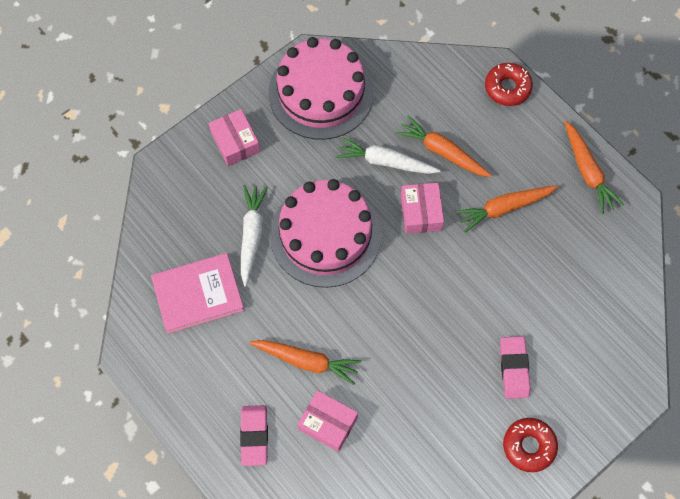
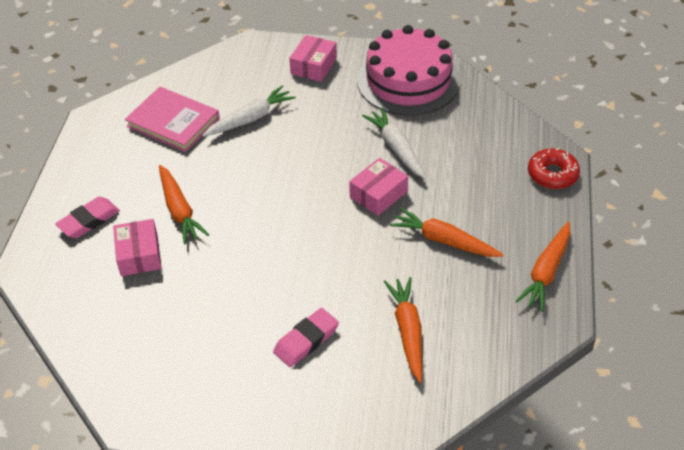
camera: 50 degrees right, 20 degrees down
(325, 235) = (295, 155): pink cake -> none
(442, 152) = (446, 173): orange carrot -> orange carrot (408, 331)
(529, 446) = (244, 397): red donut -> none

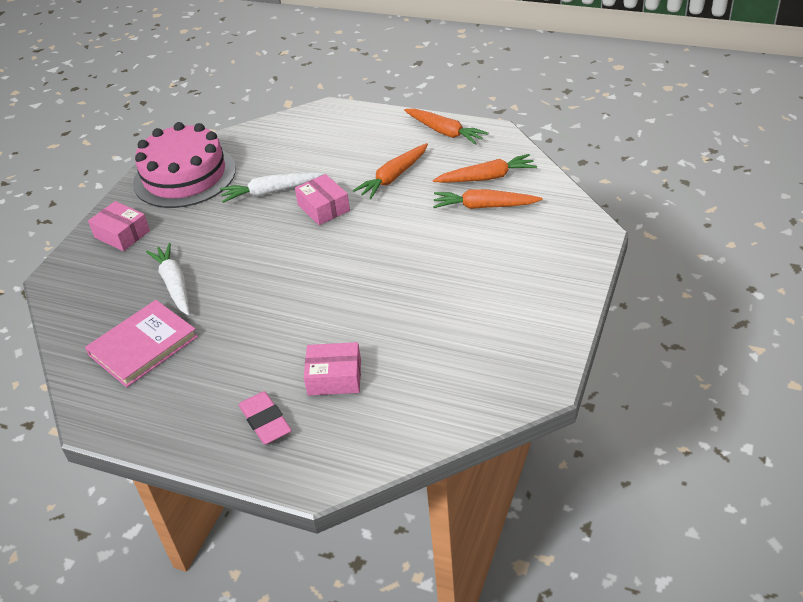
camera: 75 degrees left, 5 degrees down
(179, 210) = (283, 344): orange carrot -> orange carrot (486, 178)
(306, 340) = (479, 264): pink eraser -> none
(552, 174) = (344, 115): red donut -> none

